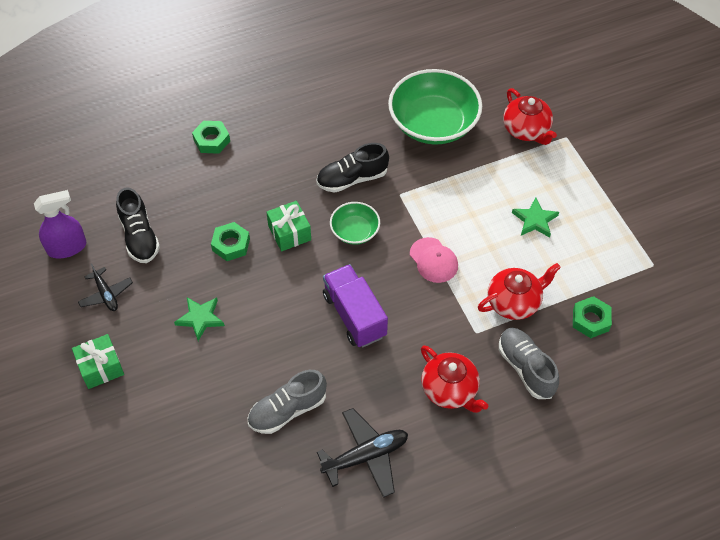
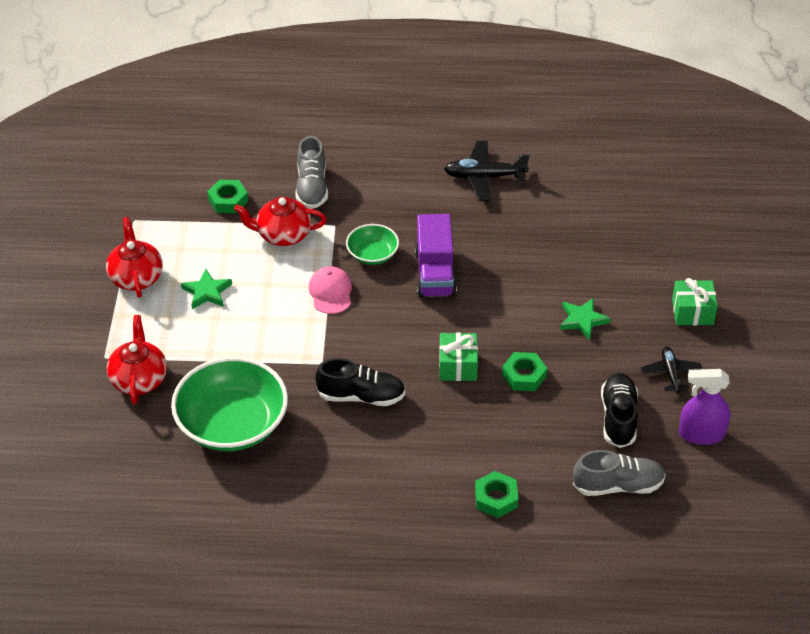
camera: 155 degrees left, 10 degrees down
(287, 410) = (534, 226): grey shoe -> grey shoe (618, 485)
(355, 231) = (390, 344): green bowl -> green bowl (372, 254)
(450, 390) = (386, 194): red teapot -> red teapot (136, 277)

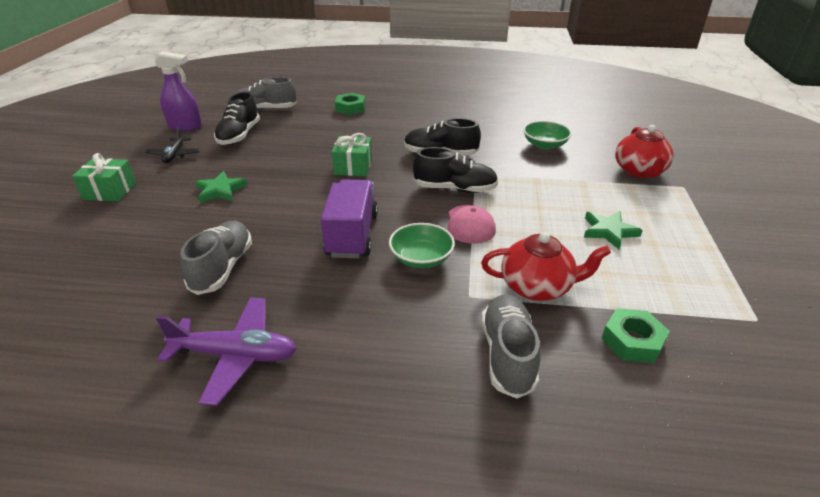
camera: 175 degrees left, 10 degrees down
(136, 277) = (701, 250): red teapot -> none
(232, 424) = (545, 145): green bowl -> green bowl, size x0.51
(344, 338) = (455, 189): none -> black shoe
(484, 177) = (235, 355): black plane -> purple plane
(524, 376) = (299, 159): green nut -> none
(529, 236) = (222, 268): none -> grey shoe

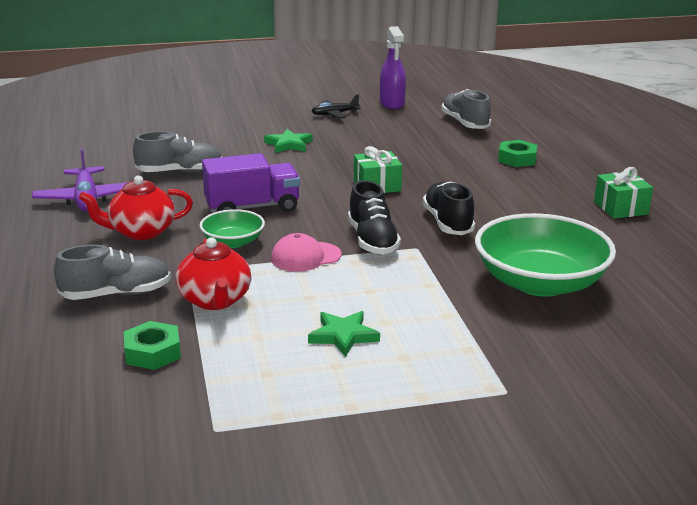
camera: 70 degrees right, 10 degrees down
(110, 191) = (259, 111): green gift -> green gift (620, 208)
(239, 135) = (395, 127): black shoe -> none
(545, 145) = (540, 283): green bowl -> green bowl, size x1.97
(639, 171) = (523, 356): red teapot -> red teapot (141, 232)

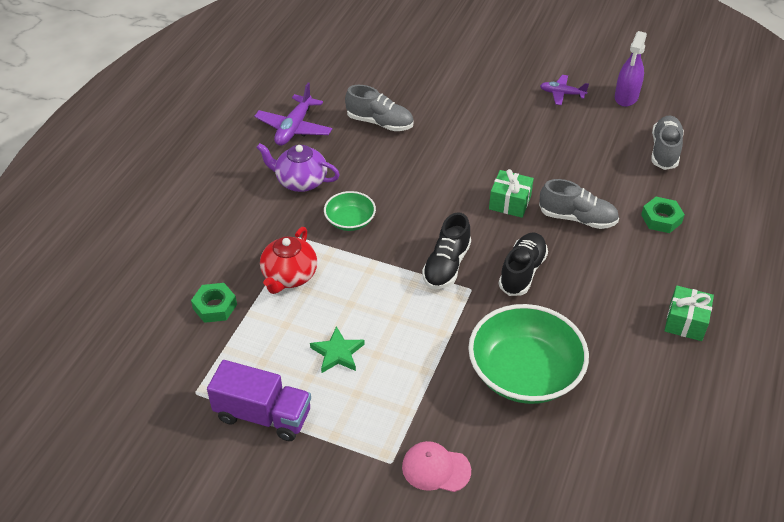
camera: 35 degrees right, 20 degrees up
(116, 294) = (236, 240): grey shoe -> grey shoe (577, 218)
(141, 232) = (300, 181): red teapot -> purple teapot
(252, 208) = (395, 188): purple truck -> purple truck (263, 415)
(289, 144) = (488, 121): green star -> none
(305, 257) = (384, 260): pink cap -> pink cap (436, 468)
(334, 114) = (562, 94): black plane -> purple plane

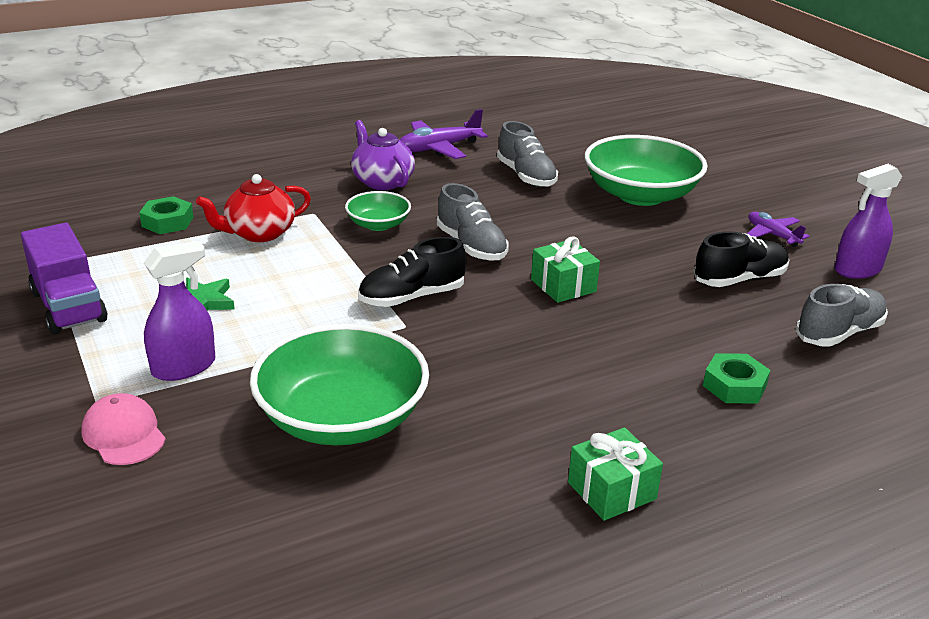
camera: 40 degrees right, 15 degrees down
(399, 404) = (184, 367): none -> purple spray bottle
(461, 100) = (640, 195): none -> green bowl
(522, 272) = (482, 342): black shoe -> black shoe (739, 279)
(577, 218) = (622, 333): grey shoe -> grey shoe (471, 246)

